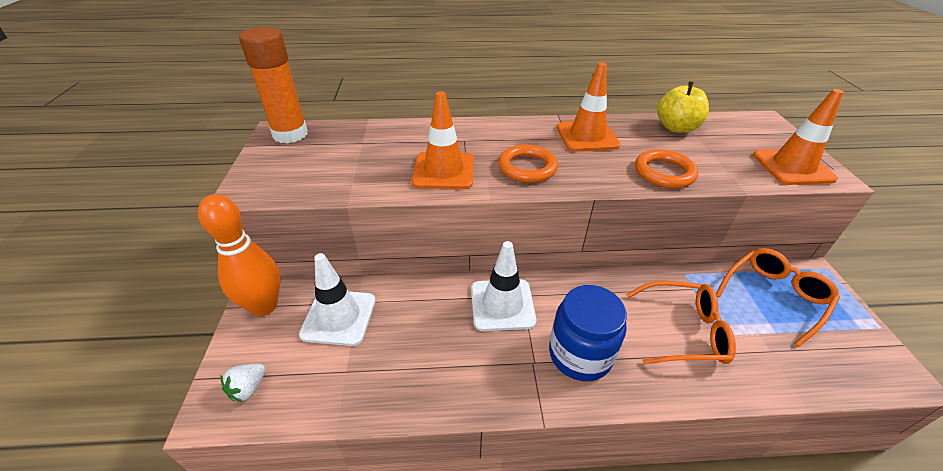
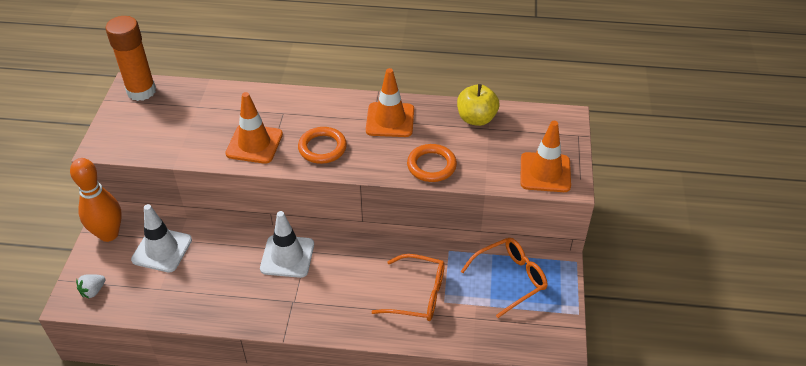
camera: 10 degrees right, 5 degrees up
(580, 354) = (329, 301): blue jar -> none

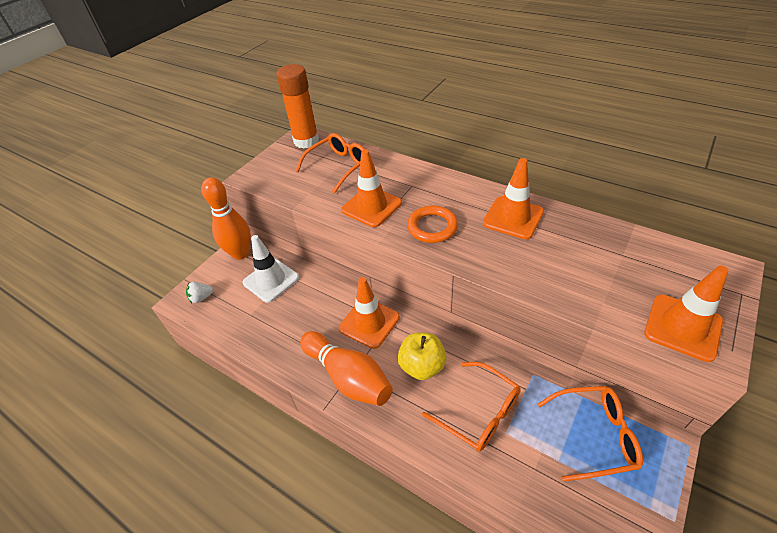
camera: 30 degrees right, 0 degrees up
(196, 111) = (339, 167): none -> orange glasses
(287, 256) = (369, 323): white traffic cone -> orange traffic cone
(292, 308) = (348, 377): none -> orange bowling pin
(431, 166) = (539, 277): orange ring -> none
(476, 118) = (611, 240): yellow apple -> yellow apple (422, 366)

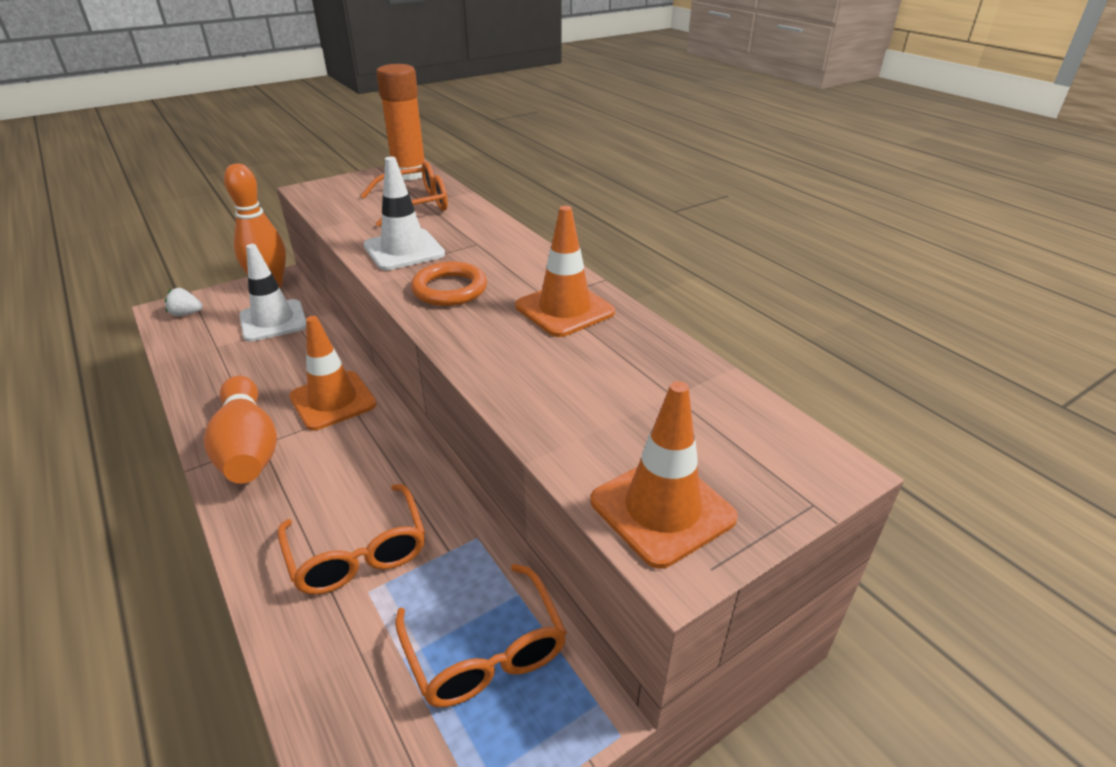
camera: 20 degrees right, 10 degrees down
(371, 206) = (404, 250): orange traffic cone -> white traffic cone
(422, 366) = (344, 470): yellow apple -> none
(595, 435) = (485, 651): orange glasses -> orange glasses turned 45 degrees clockwise

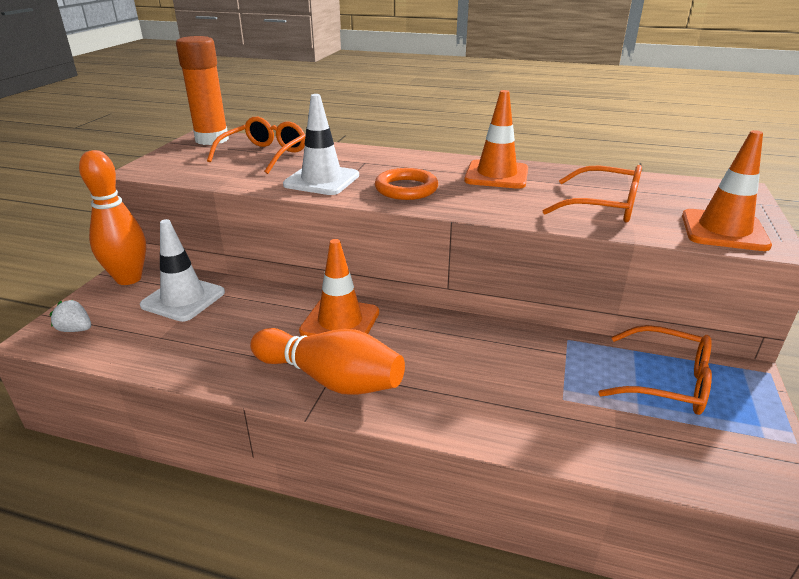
camera: 40 degrees left, 5 degrees down
(186, 314) = (75, 329): white strawberry -> white strawberry turned 60 degrees clockwise
(358, 552) = (521, 385): orange glasses -> orange glasses (603, 206)

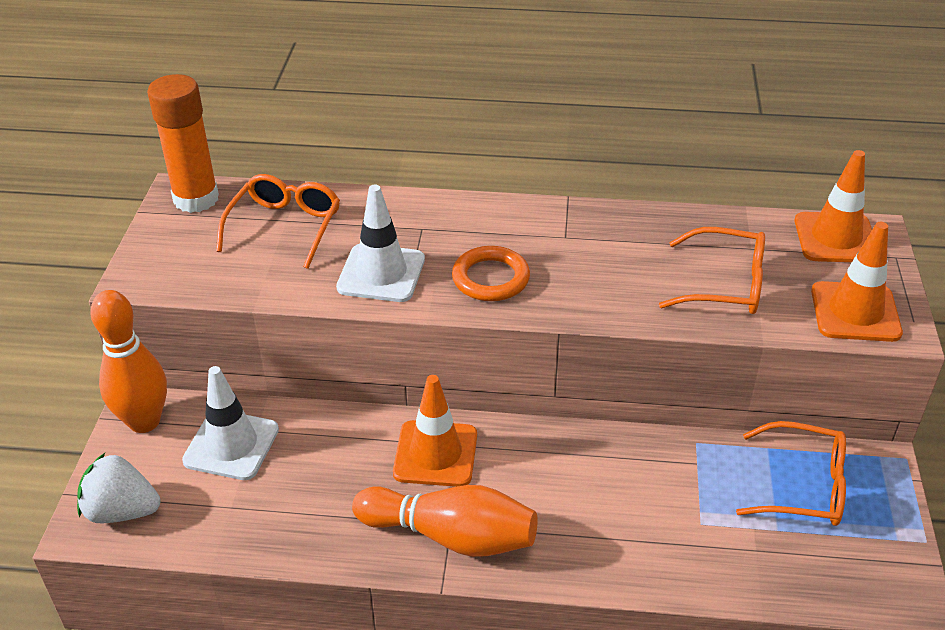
camera: 10 degrees left, 10 degrees up
(75, 329) = (122, 511): white strawberry -> white strawberry, size x1.71
(496, 175) = (593, 237): orange traffic cone -> orange traffic cone (836, 238)

